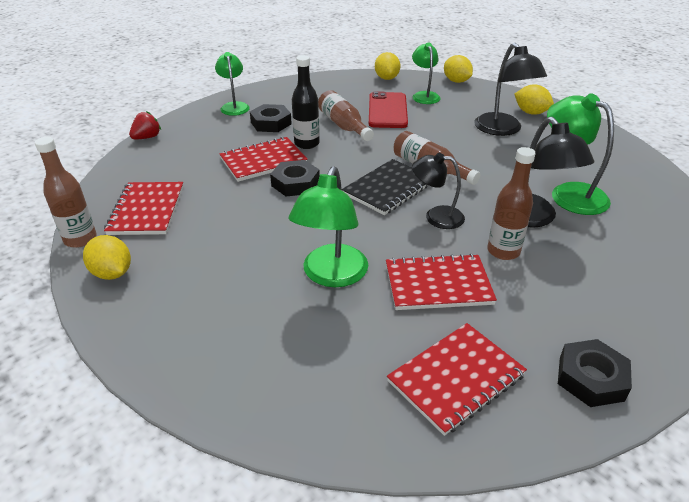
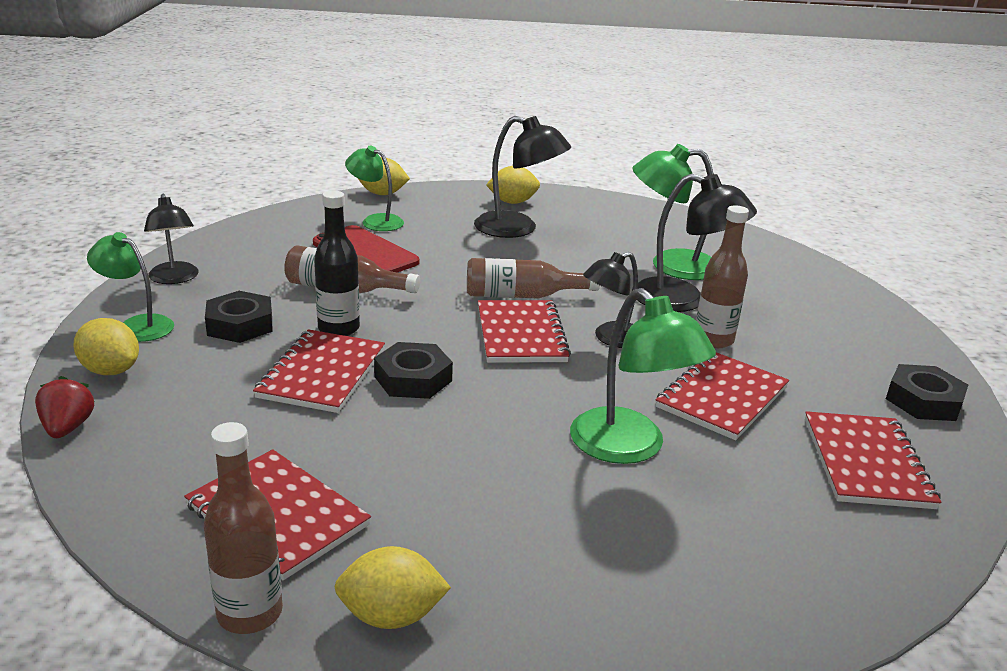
camera: 50 degrees left, 10 degrees down
(282, 91) = (175, 278): none -> black lamp
(386, 78) = (293, 216): yellow lemon -> yellow lemon (110, 370)
(388, 188) = (520, 334): black notebook -> red notebook

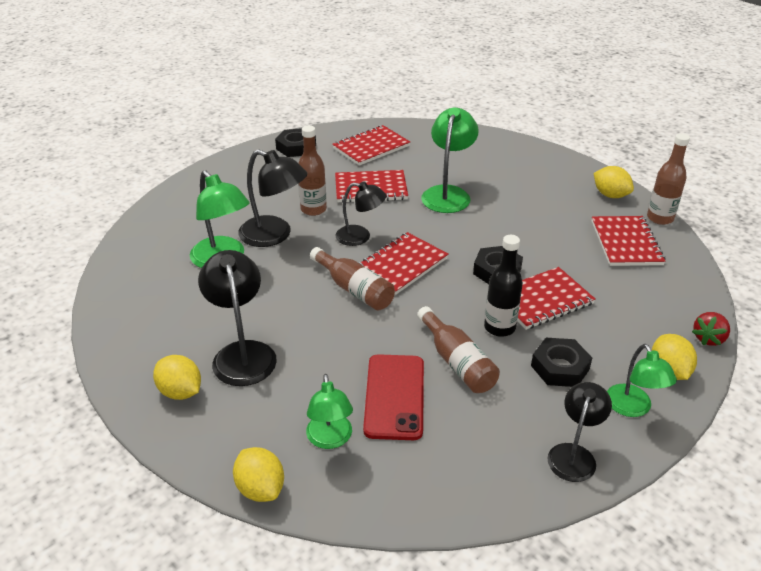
camera: 130 degrees left, 10 degrees up
(683, 300) = (274, 235): black lamp -> black lamp turned 135 degrees clockwise

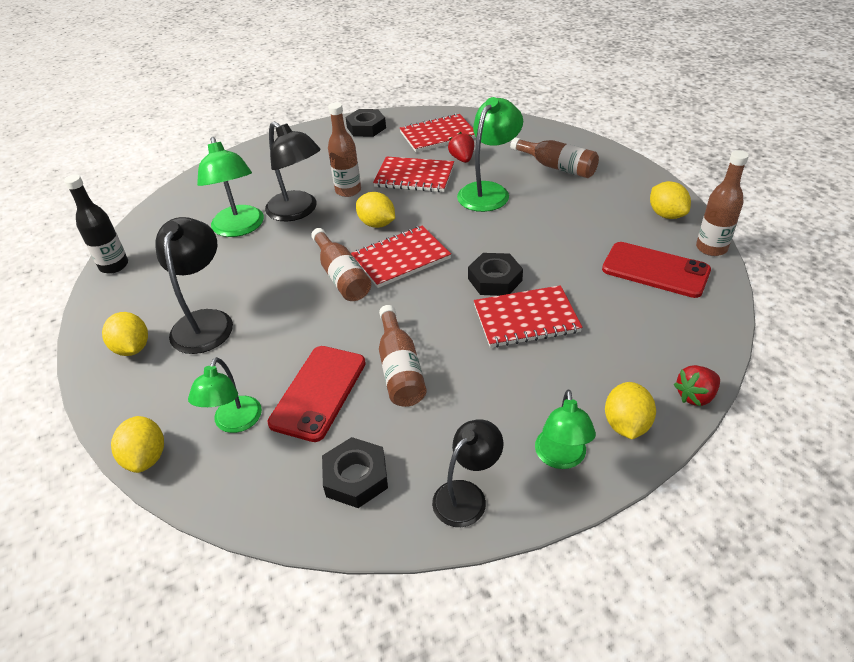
camera: 20 degrees right, 5 degrees up
(360, 237) = (377, 224): black lamp -> yellow lemon
(407, 167) = (462, 159): none -> red strawberry
(496, 165) = (557, 167): none -> brown bottle
(499, 327) = (464, 340): black bottle -> black bottle (114, 266)
(560, 367) = (504, 396): black nut -> black nut (356, 477)
(626, 243) = (655, 270): red notebook -> red phone

